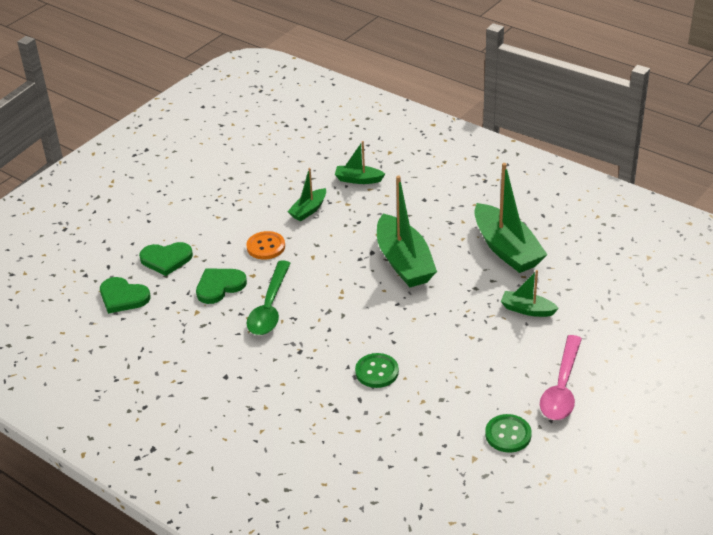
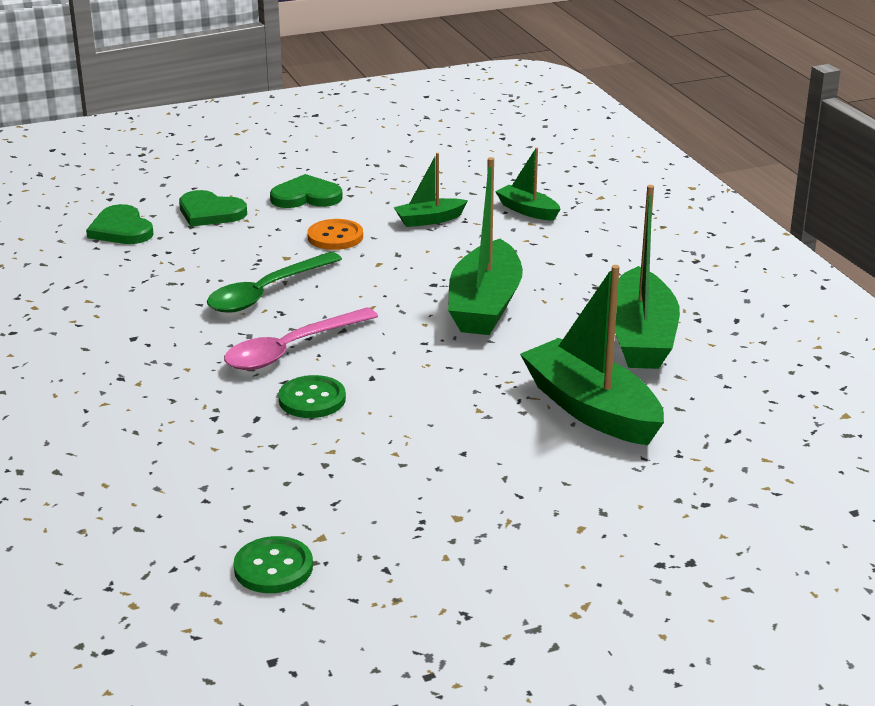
camera: 30 degrees right, 10 degrees down
(219, 286) = (236, 255): green heart -> green heart (306, 196)
(508, 434) = (398, 531): green button -> green button (273, 567)
(527, 309) = (591, 409): green boat -> green boat, size x1.92
(562, 387) = (537, 510): pink spoon -> pink spoon (291, 349)

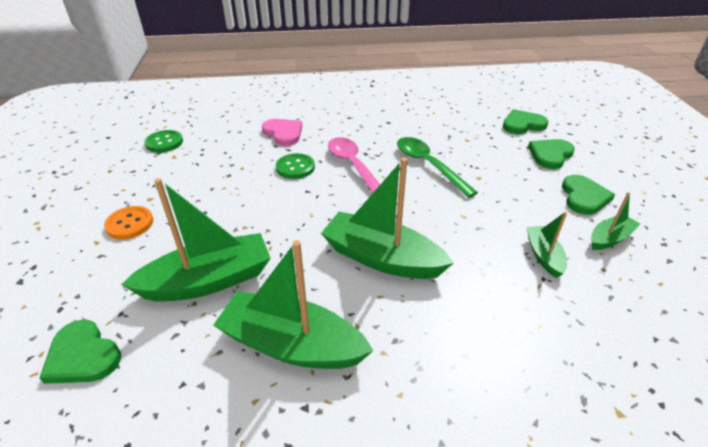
camera: 105 degrees right, 10 degrees up
(200, 434) = (283, 133): none -> pink heart
(335, 237) = (510, 202): orange button -> orange button (129, 224)
(527, 210) = (570, 330): green boat -> green boat (609, 238)
(746, 457) = (82, 356): none -> green heart

